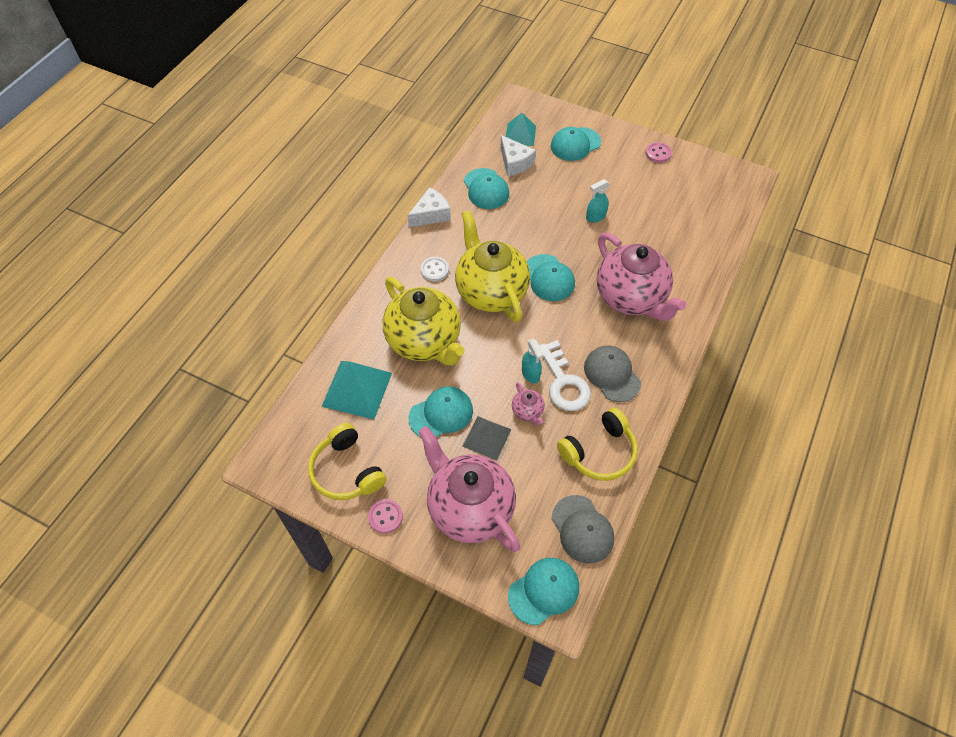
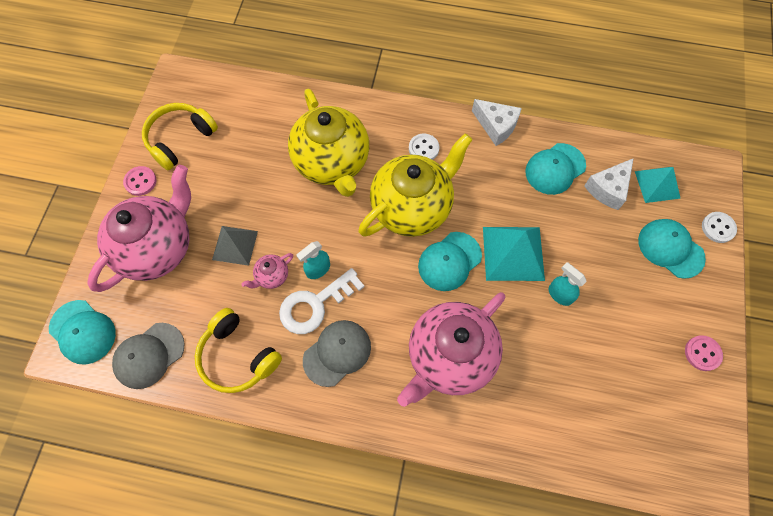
camera: 75 degrees right, 10 degrees up
(357, 389) = (265, 122): turquoise pyramid -> turquoise pyramid (513, 253)
(425, 341) = (332, 163): yellow teapot -> yellow teapot turned 60 degrees counterclockwise
(441, 414) = (253, 198): turquoise cap -> none
(566, 114) = (718, 228): none -> white button

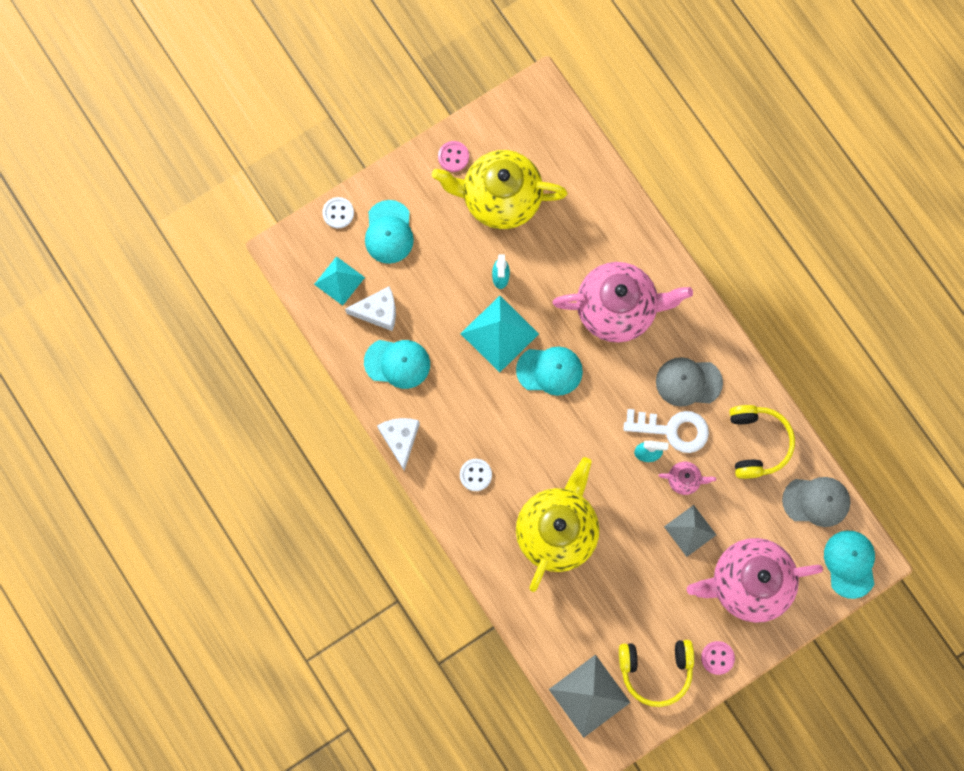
camera: 135 degrees left, 10 degrees up
(213, 90) = (589, 695): none -> grey pyramid
(412, 207) = (533, 435): yellow teapot -> yellow teapot (499, 199)

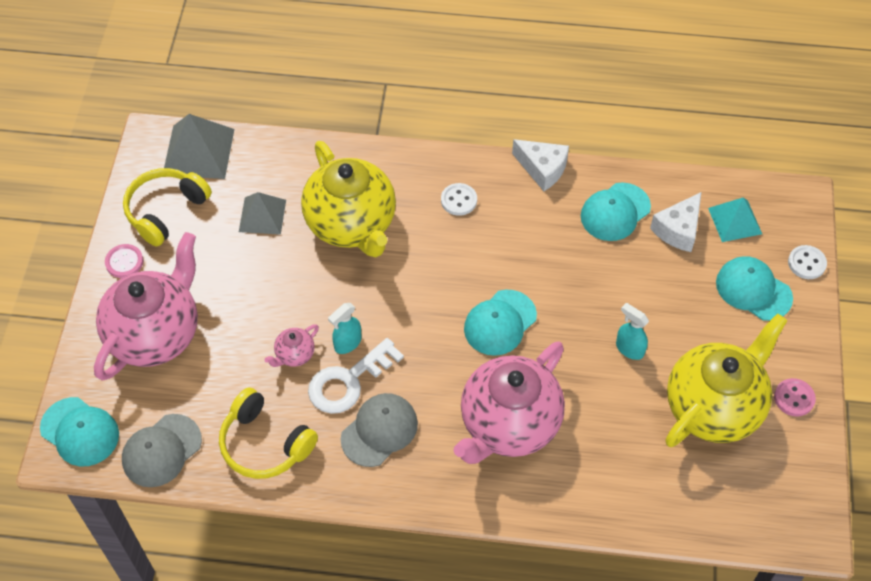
camera: 130 degrees right, 20 degrees down
(499, 333) = (572, 308): turquoise pyramid -> none
(690, 530) = (247, 324): grey pyramid -> grey pyramid (262, 215)

